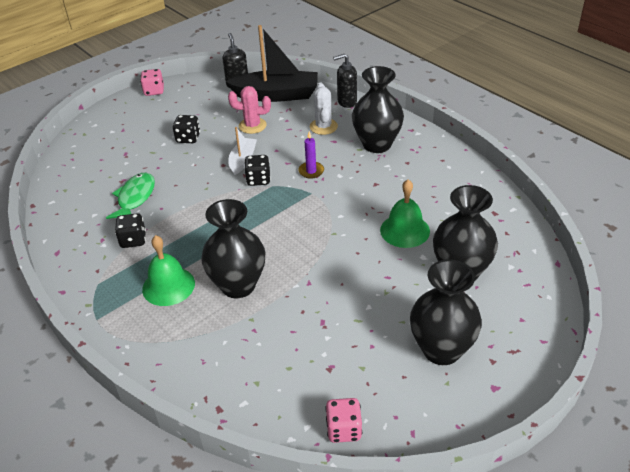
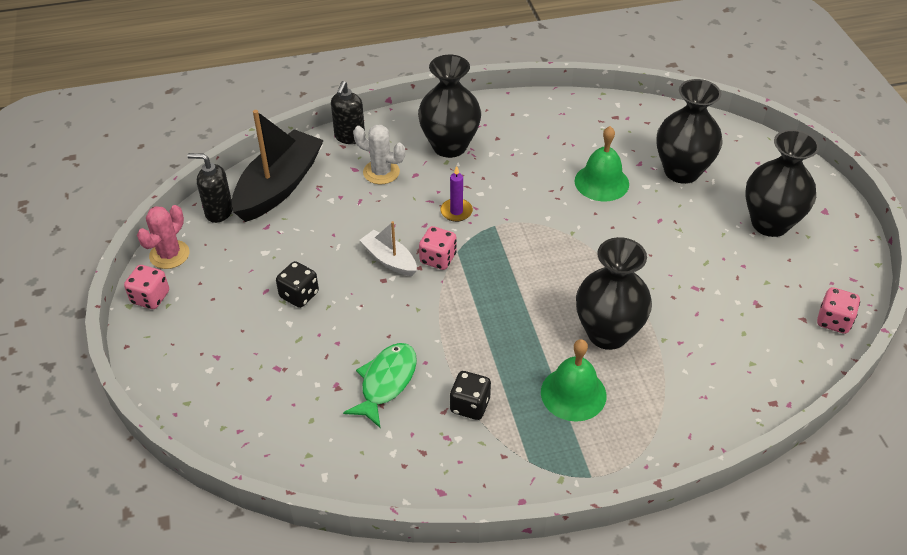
camera: 65 degrees left, 5 degrees up
(135, 198) = (386, 382): green fish -> green fish turned 75 degrees clockwise
(252, 126) = (325, 228): pink cactus -> pink cactus (169, 255)
(258, 180) = (438, 259): black dice -> pink dice

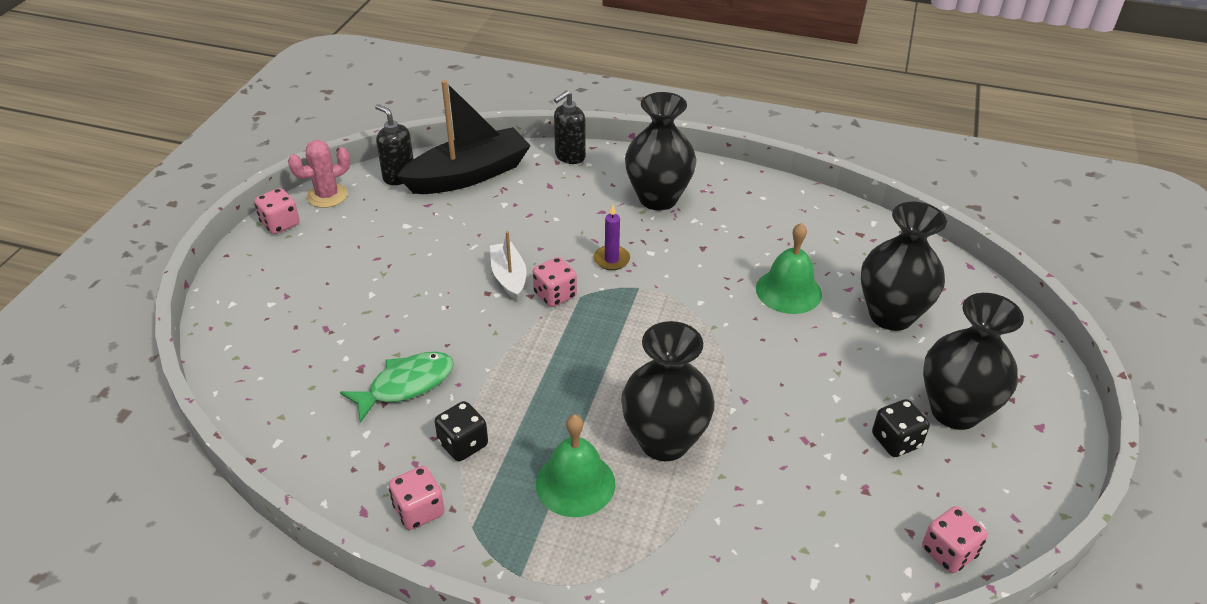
camera: 30 degrees right, 5 degrees down
(299, 295) = (401, 274): black dice -> black dice (896, 441)
(381, 172) = (571, 197): white cactus -> none
(481, 469) = (419, 510): none -> pink dice

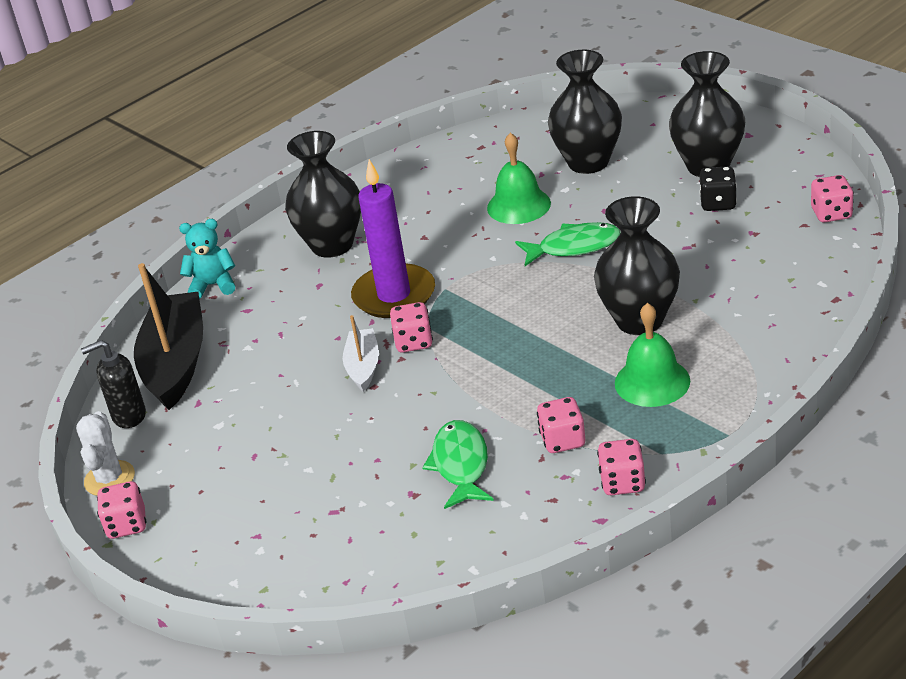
camera: 55 degrees left, 5 degrees down
(327, 196) = (109, 479): pink cactus -> white cactus
(463, 444) = (562, 440): black dice -> pink dice
(509, 277) = (363, 367): white boat -> white boat turned 75 degrees clockwise
(569, 156) = (213, 285): black soap dispenser -> turquoise teddy bear
(611, 260) = (394, 295): purple candle -> purple candle, size x2.16
(750, 352) = (574, 247): none -> green fish

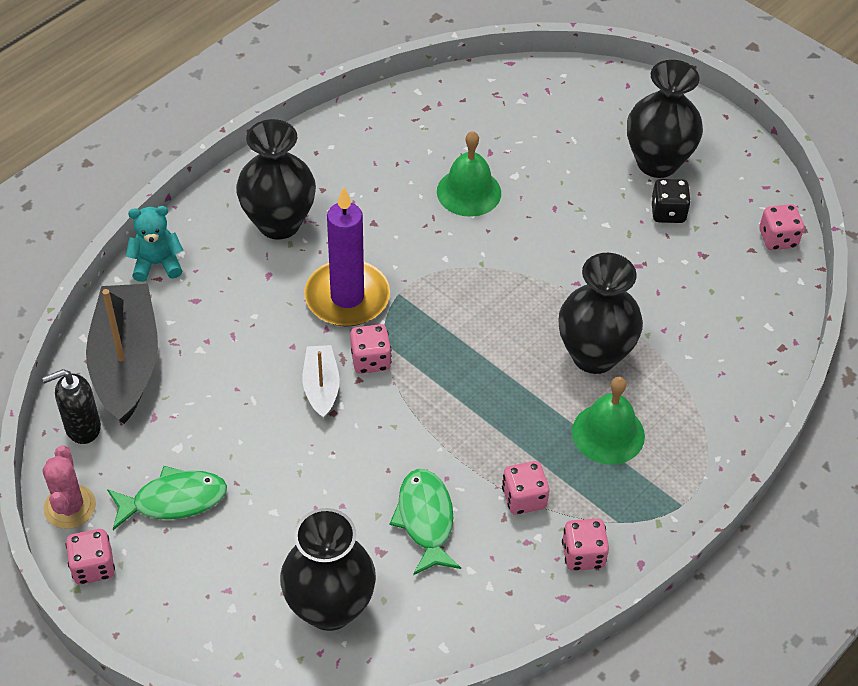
camera: 10 degrees left, 15 degrees up
(109, 479) = (70, 507): white cactus -> pink cactus
(574, 247) = (526, 253): green fish -> green fish (173, 500)
(588, 162) = (537, 143): black vase -> black vase (330, 607)

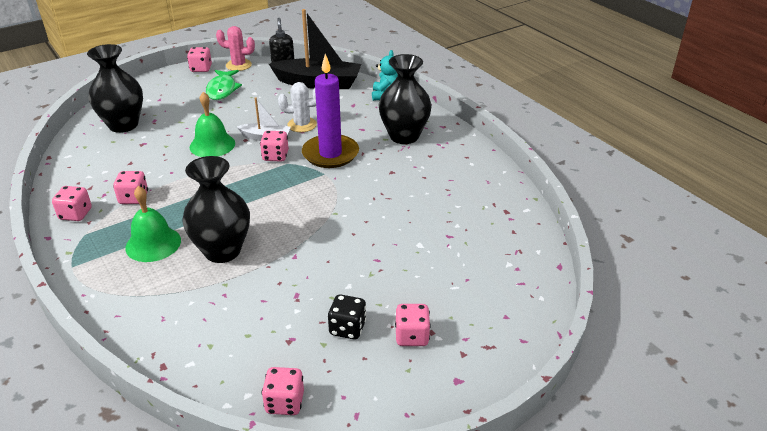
camera: 105 degrees right, 15 degrees down
(273, 351) = (302, 125): none -> white cactus
(425, 520) = (149, 160): green fish -> none
(469, 192) = (408, 218): green bell -> green bell (212, 145)
(657, 162) = (412, 336): black vase -> pink dice

